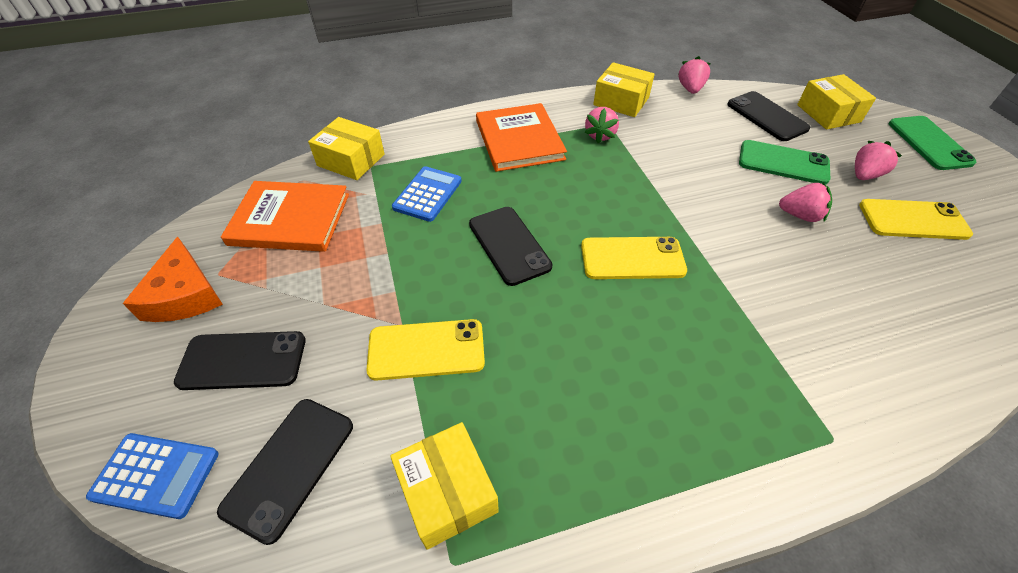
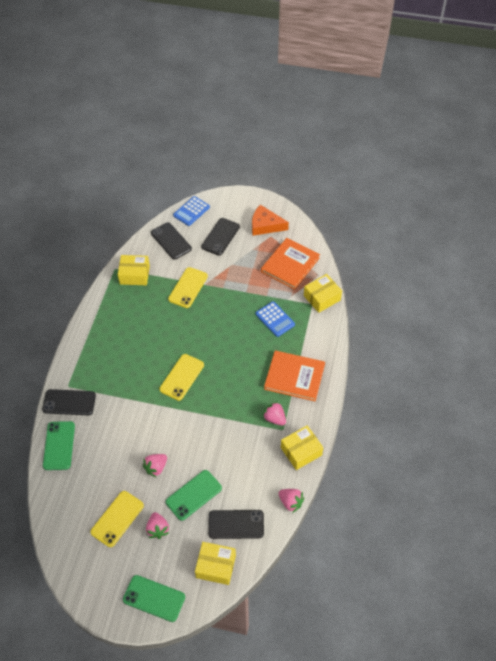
camera: 120 degrees right, 5 degrees up
(509, 245) = (221, 336): black phone -> black phone (69, 402)
(939, 368) = (59, 445): none -> green phone

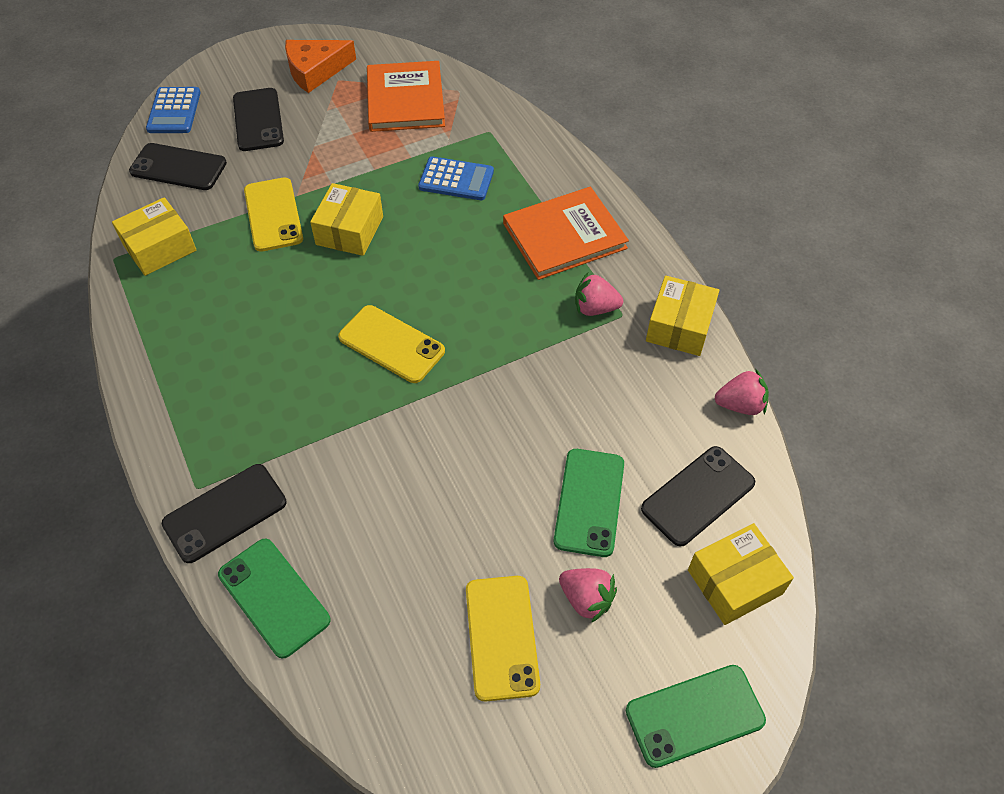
camera: 40 degrees left, 0 degrees up
(156, 468) = (486, 506): pink strawberry -> none
(182, 377) = (391, 344): yellow phone -> yellow phone turned 45 degrees counterclockwise
(322, 298) = (495, 115): yellow box -> yellow box (349, 230)

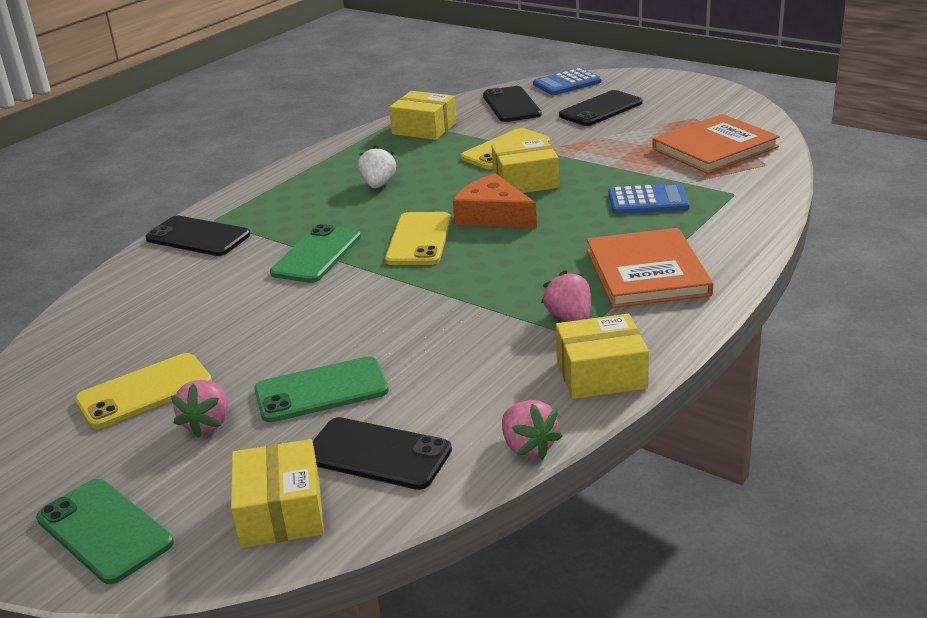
camera: 65 degrees right, 25 degrees down
(252, 330) = (378, 185): none -> white strawberry
(273, 597) = (133, 281): green phone -> green phone (316, 254)
(315, 71) = (690, 106): orange cheese -> orange cheese (493, 215)
(456, 179) = (648, 200): blue calculator -> blue calculator turned 75 degrees counterclockwise
(564, 236) = (647, 272): orange book -> orange book turned 45 degrees clockwise
(734, 582) = (281, 512): yellow box -> yellow box turned 45 degrees clockwise

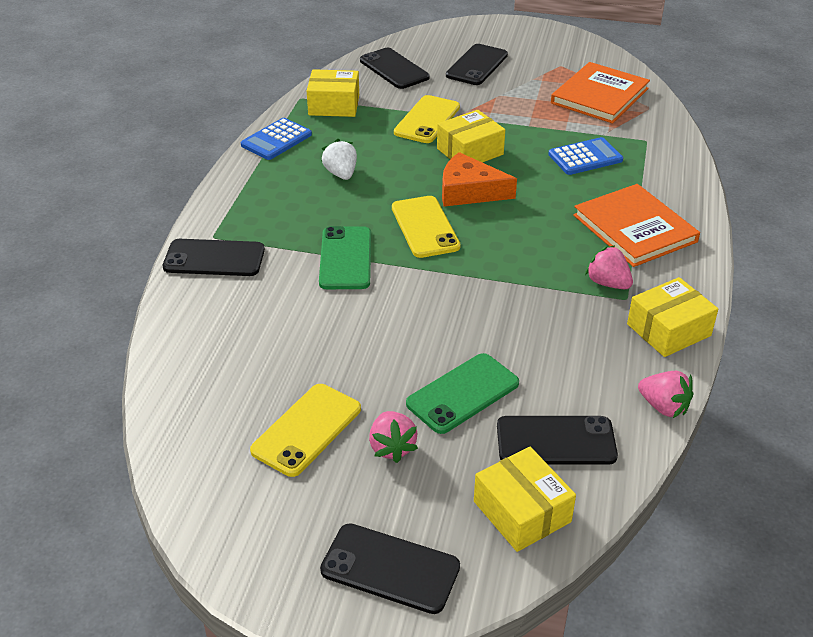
camera: 25 degrees left, 10 degrees up
(104, 531) = (390, 569): green phone -> black phone
(567, 83) = (425, 39): blue calculator -> blue calculator (276, 140)

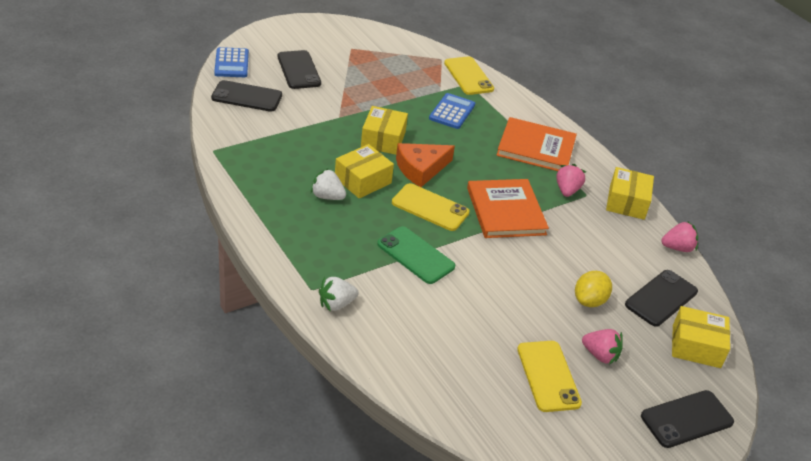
camera: 50 degrees left, 0 degrees up
(214, 258) = (336, 304): black phone -> white strawberry
(276, 140) = (246, 192): blue calculator -> blue calculator (231, 63)
(334, 105) = (246, 145): yellow box -> yellow box (362, 180)
(427, 120) = (325, 128): yellow phone -> yellow phone (468, 76)
(463, 393) = (589, 301): green phone -> yellow lemon
(600, 96) = (403, 62): orange book -> orange book (506, 211)
(607, 283) = (567, 190): pink strawberry -> pink strawberry turned 105 degrees clockwise

